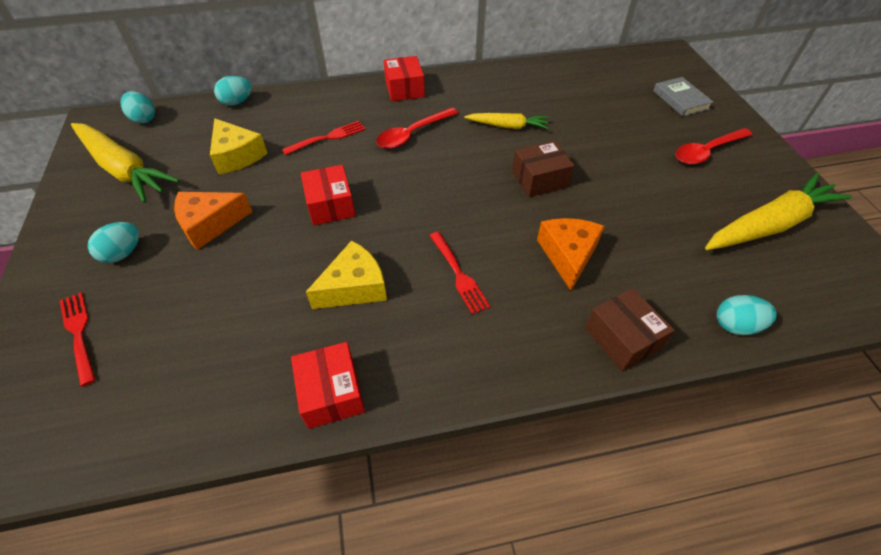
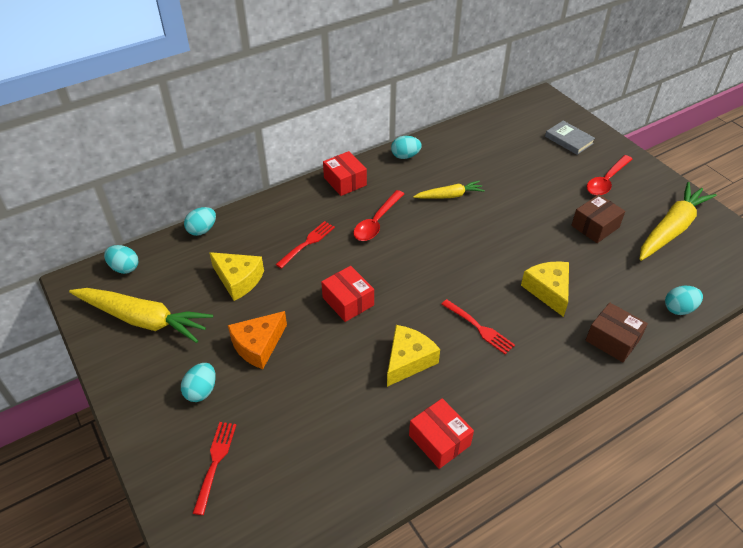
camera: 20 degrees left, 5 degrees down
(79, 334) = (215, 463): red fork -> red fork turned 60 degrees clockwise
(482, 78) = (405, 156): none -> turquoise egg
(539, 179) = (498, 235): brown box -> brown box (595, 226)
(568, 255) = (548, 290): orange cheese -> yellow cheese

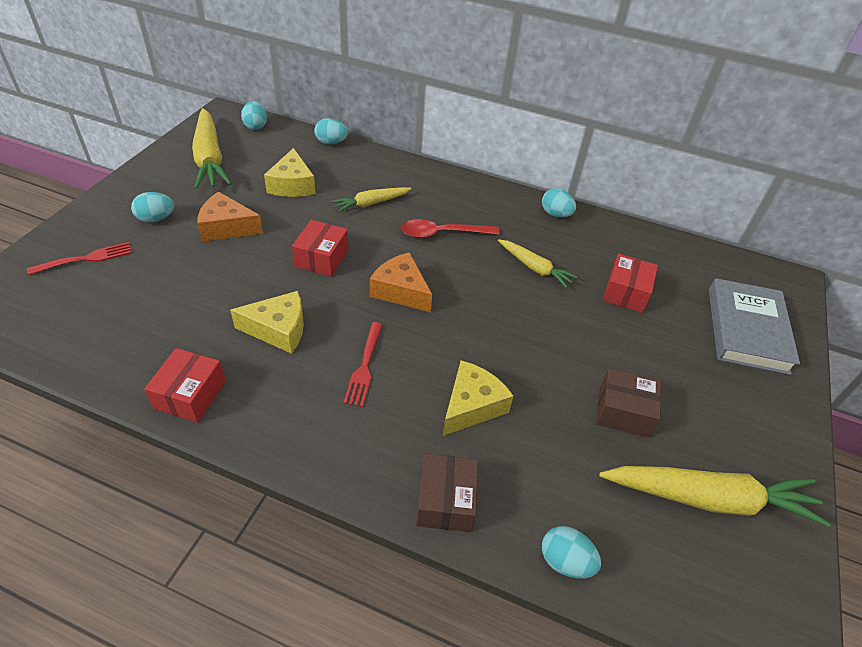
camera: 50 degrees right, 0 degrees up
(307, 243) = (371, 203): red fork -> yellow carrot
(345, 181) = (474, 192): red box -> red box (626, 292)
(419, 274) = (400, 291): none -> orange cheese
(569, 140) = (747, 330): grey book -> grey book, size x1.72
(606, 181) = (718, 393): red spoon -> none

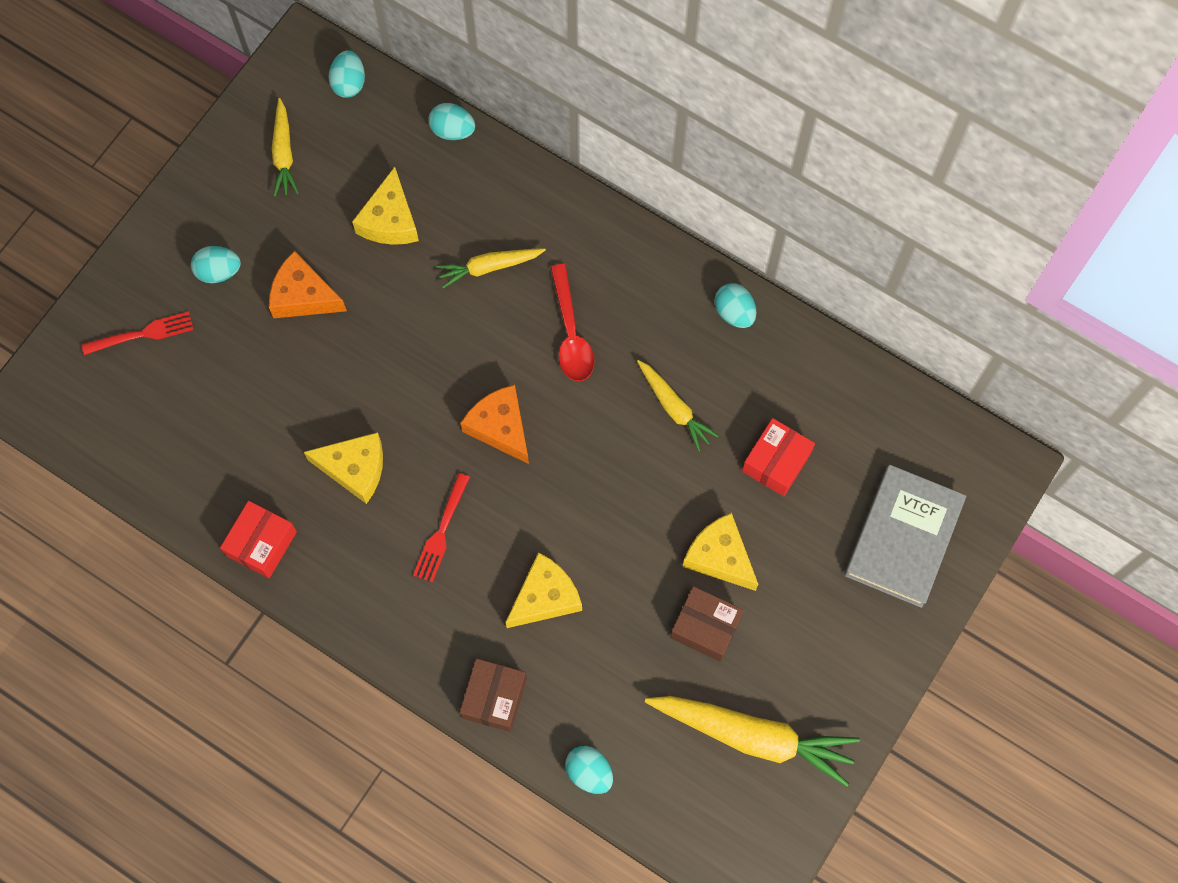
camera: 15 degrees right, 25 degrees up
(209, 158) = (284, 153): yellow carrot -> yellow carrot, size x0.55
(322, 258) = (414, 362): red box -> none
(442, 233) = (571, 334): red spoon -> red spoon turned 105 degrees counterclockwise
(611, 358) = (719, 556): none -> yellow cheese

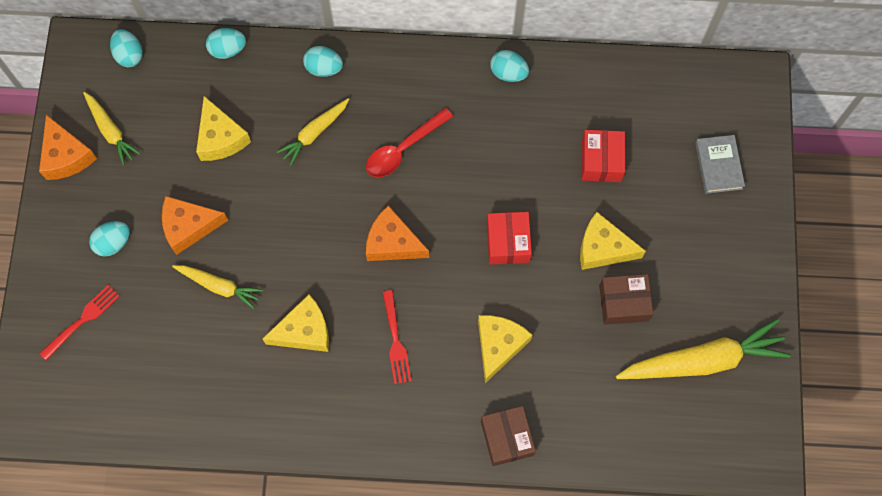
camera: 30 degrees left, 0 degrees up
(225, 156) = (66, 156): none -> orange cheese
(262, 544) = (268, 424): red box -> red box (508, 242)
(571, 334) = (403, 149): red spoon -> red spoon turned 90 degrees clockwise
(589, 772) = (606, 452): turquoise egg -> turquoise egg (324, 68)
(674, 408) = (507, 162): yellow carrot -> yellow carrot (219, 286)
(903, 538) = (718, 166): grey book -> grey book, size x0.58

